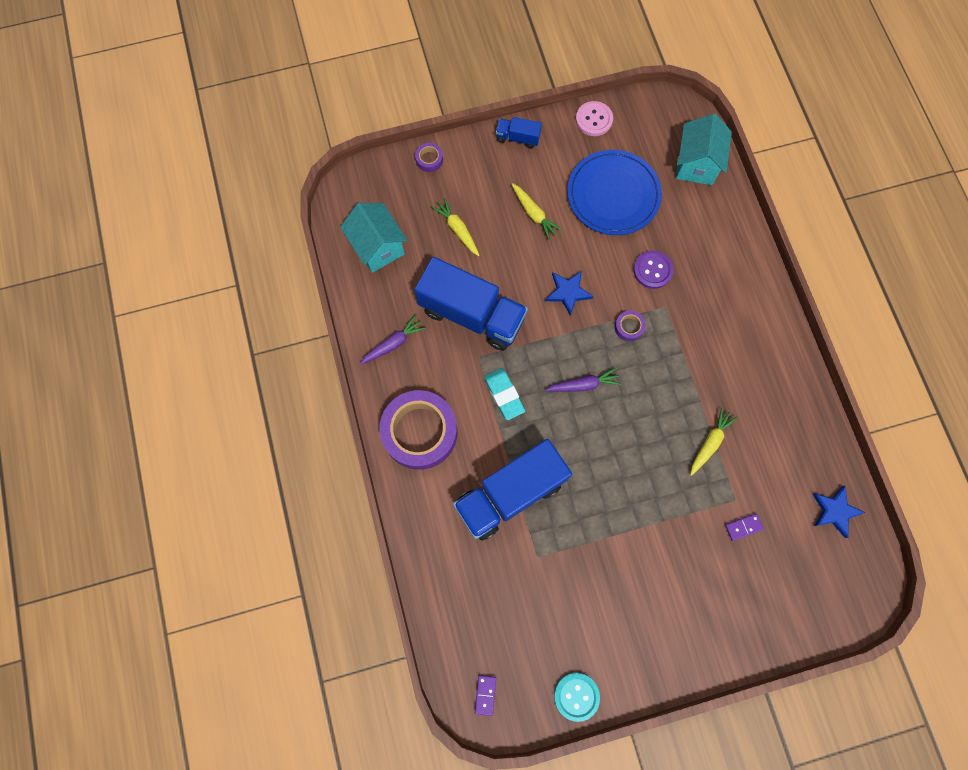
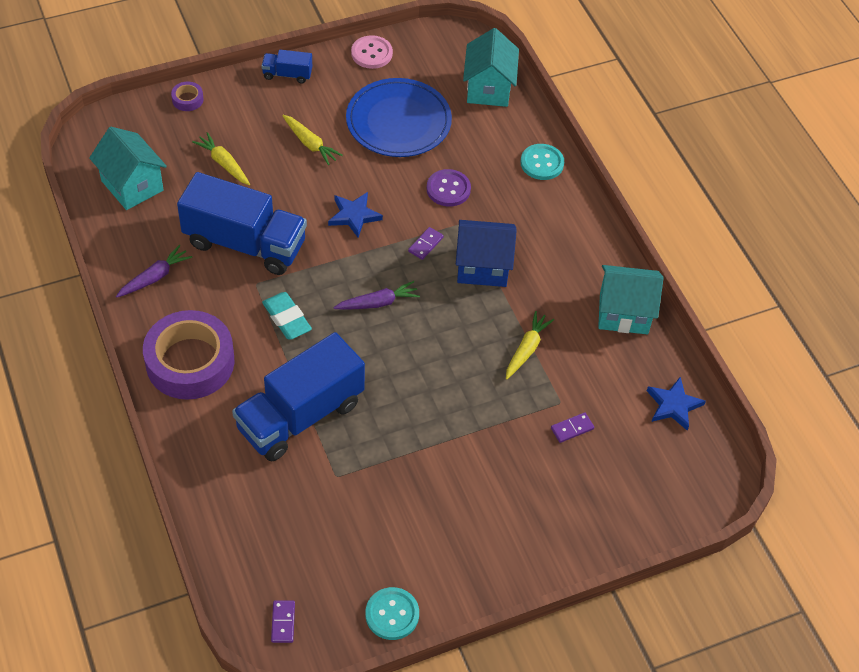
camera: 10 degrees left, 20 degrees down
(629, 327) = (425, 244): purple tape -> purple domino
(677, 354) = (482, 267): none -> blue house
(738, 248) = (542, 163): none -> turquoise button
(798, 412) = (623, 313): none -> turquoise house

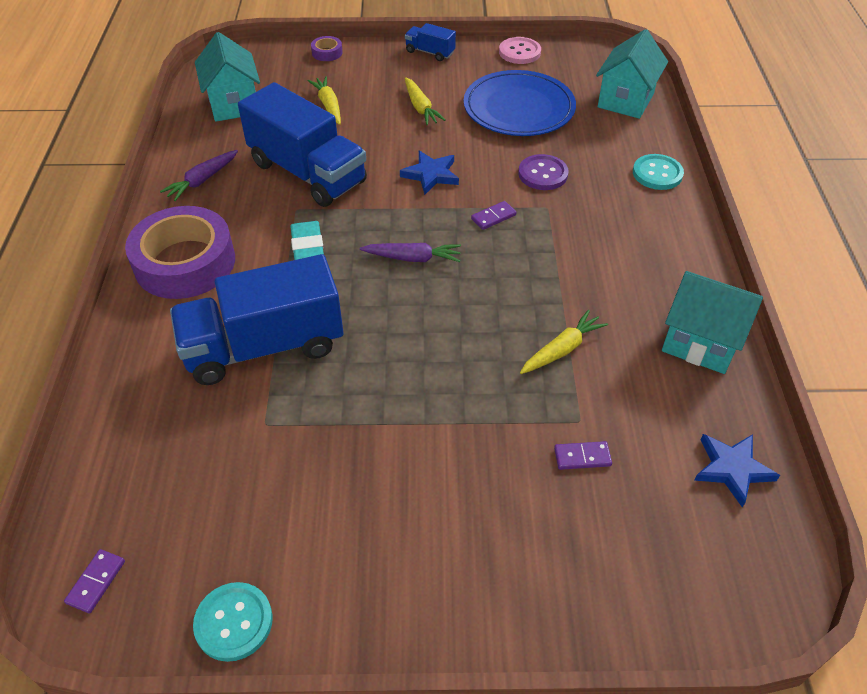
camera: 25 degrees right, 5 degrees down
(154, 277) = (202, 180): purple carrot -> purple carrot turned 150 degrees clockwise
(482, 267) = (547, 253): blue house -> none

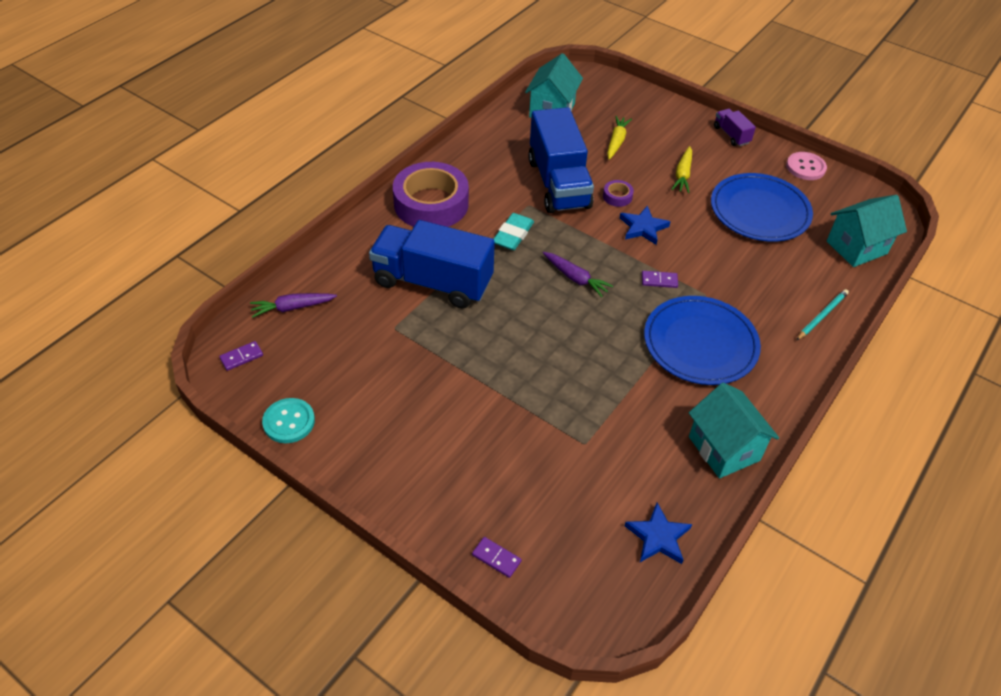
camera: 35 degrees right, 0 degrees up
(202, 180) = (486, 155): purple carrot -> purple carrot (293, 307)
(327, 53) = (652, 100): purple tape -> purple tape (617, 196)
(430, 52) = (731, 135): blue truck -> purple truck
(543, 174) = (728, 269): purple button -> none
(562, 349) = (618, 394): yellow carrot -> none
(582, 457) = (564, 465): purple domino -> purple domino (496, 558)
(585, 256) = (700, 343): none -> blue plate
(657, 173) = (821, 316): turquoise button -> turquoise pencil

